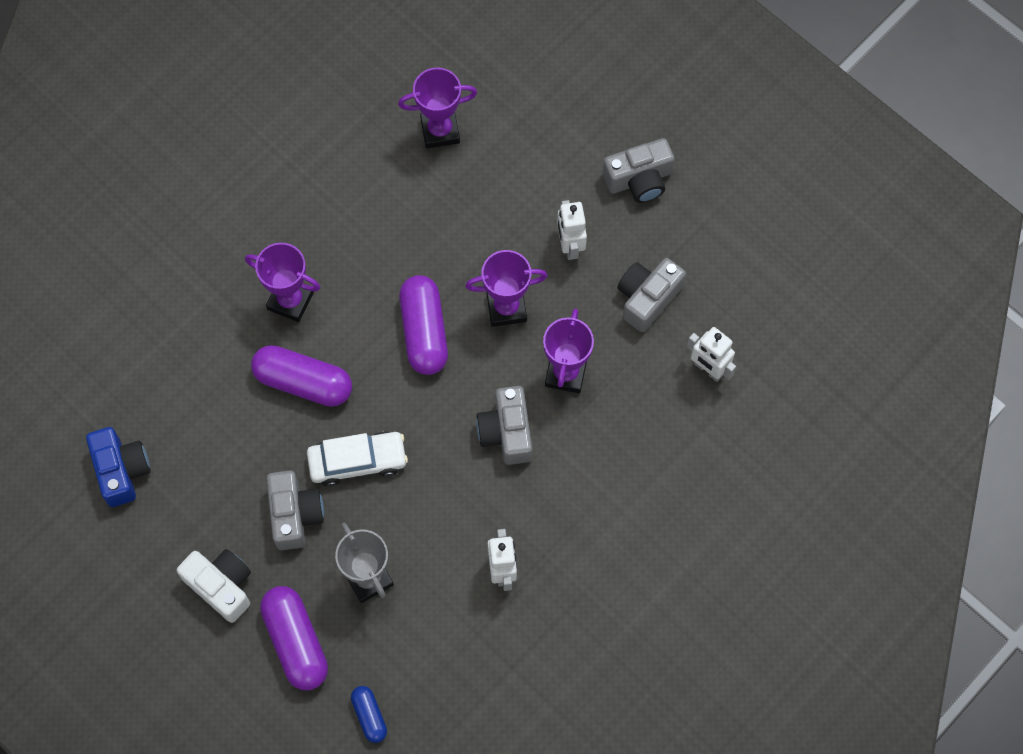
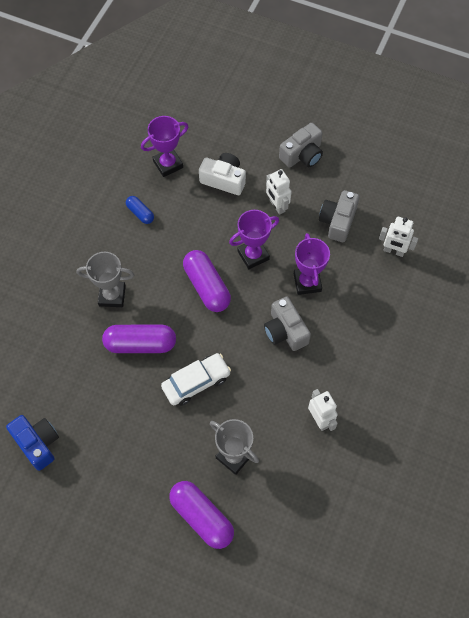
camera: 20 degrees left, 5 degrees down
(221, 586) = (135, 497): white camera -> white camera (224, 180)
(290, 301) = (112, 296): purple trophy -> grey trophy
(295, 514) = (168, 431): grey camera -> none
(369, 716) = (272, 549): blue capsule -> blue capsule (140, 213)

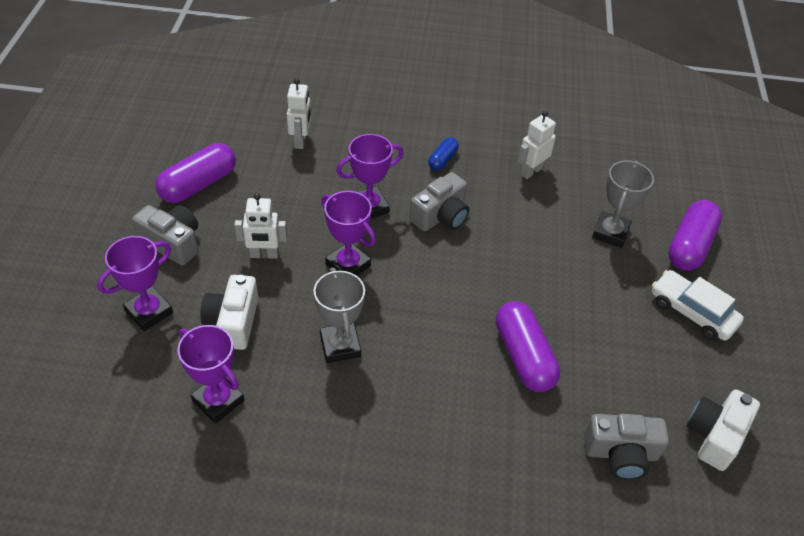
camera: 110 degrees left, 15 degrees down
(37, 443) = (715, 435): blue camera -> white camera
(112, 296) = (468, 411): grey trophy -> grey trophy (340, 346)
(140, 213) = (319, 414): blue capsule -> blue capsule (442, 160)
(196, 382) = (545, 285): white car -> white car (692, 312)
(207, 286) = (411, 303): purple capsule -> purple capsule (198, 184)
(246, 137) = (149, 312): none -> purple trophy
(277, 206) = (264, 255): white robot -> white robot turned 45 degrees clockwise
(338, 221) = (272, 192): grey camera -> grey camera (621, 453)

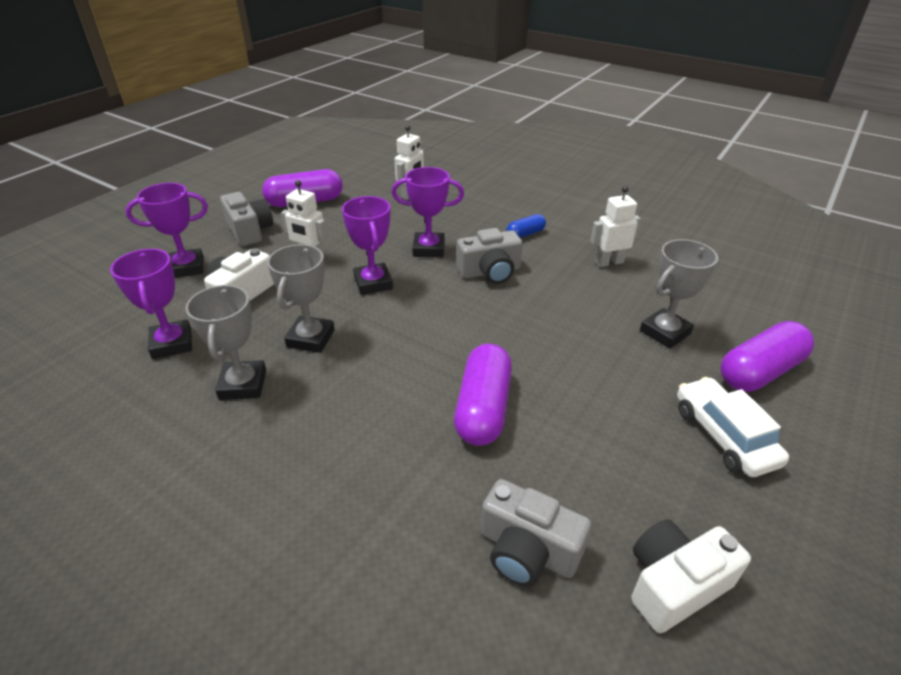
camera: 30 degrees right, 10 degrees down
(320, 414) = (243, 384): none -> grey trophy

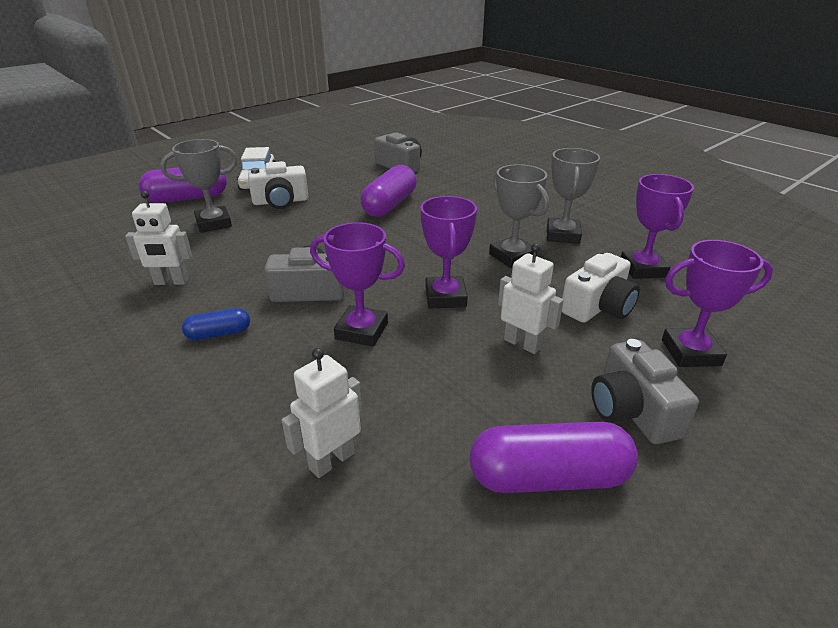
camera: 165 degrees left, 5 degrees down
(311, 338) = (512, 256): grey trophy -> grey trophy turned 60 degrees counterclockwise
(674, 584) = (345, 154): white camera -> white camera (281, 201)

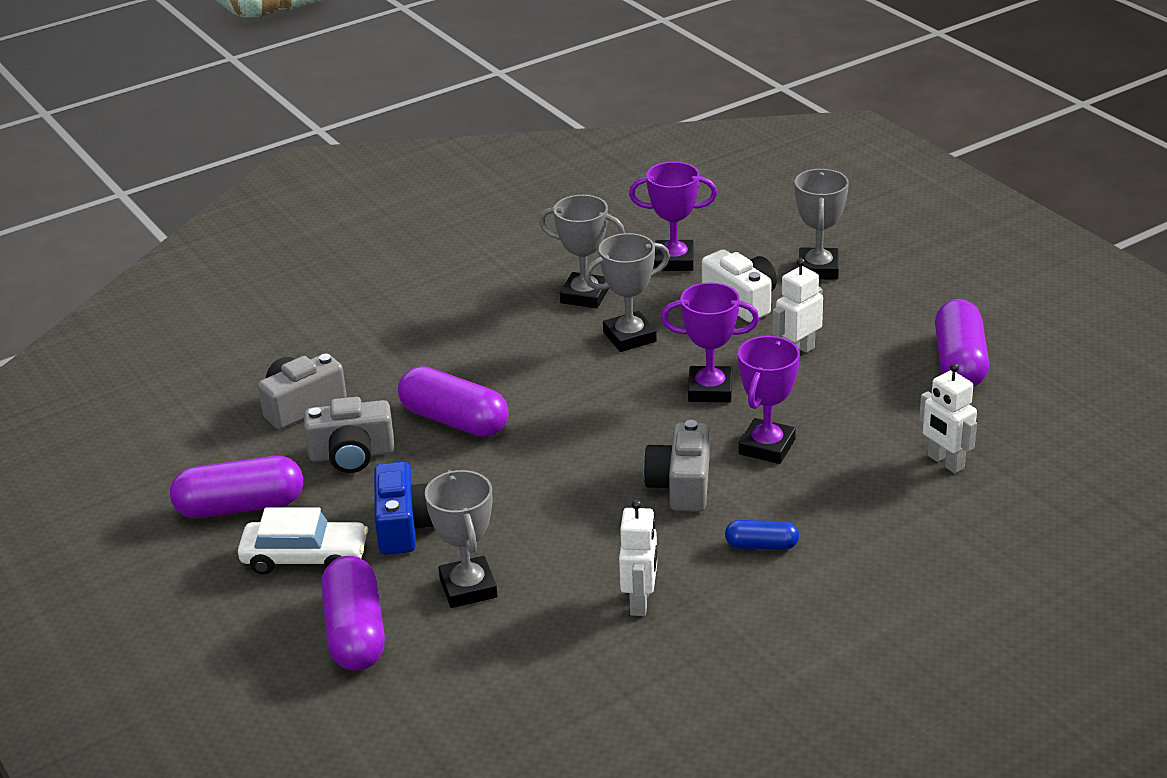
camera: 80 degrees left, 0 degrees up
(219, 333) = (761, 545): blue capsule -> blue capsule turned 75 degrees counterclockwise
(281, 201) = (406, 526): white camera -> blue camera
(307, 163) = (240, 506): none -> purple capsule
(632, 410) = (890, 313): grey camera -> grey camera (352, 454)
(690, 352) = (818, 269): purple trophy -> grey trophy

